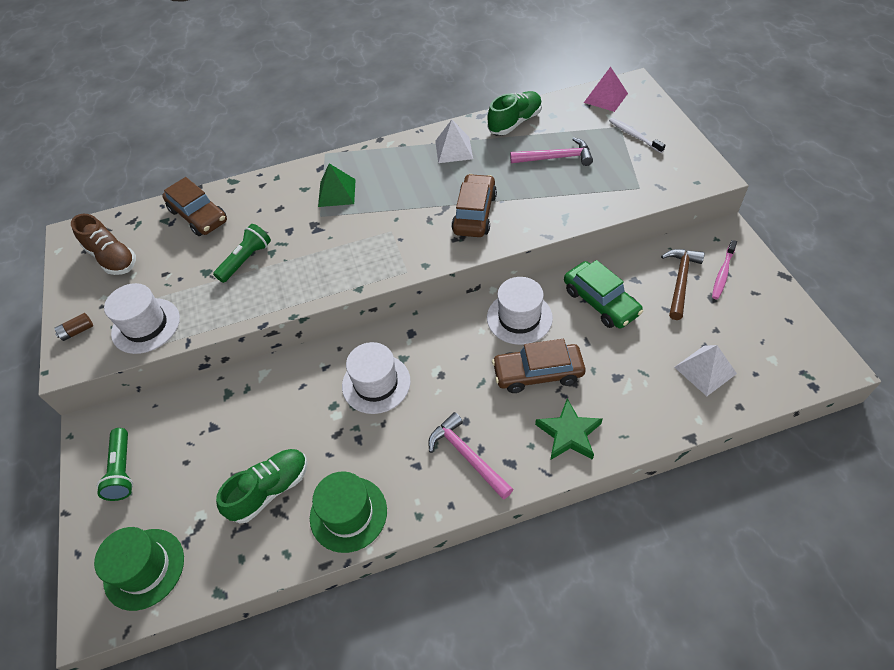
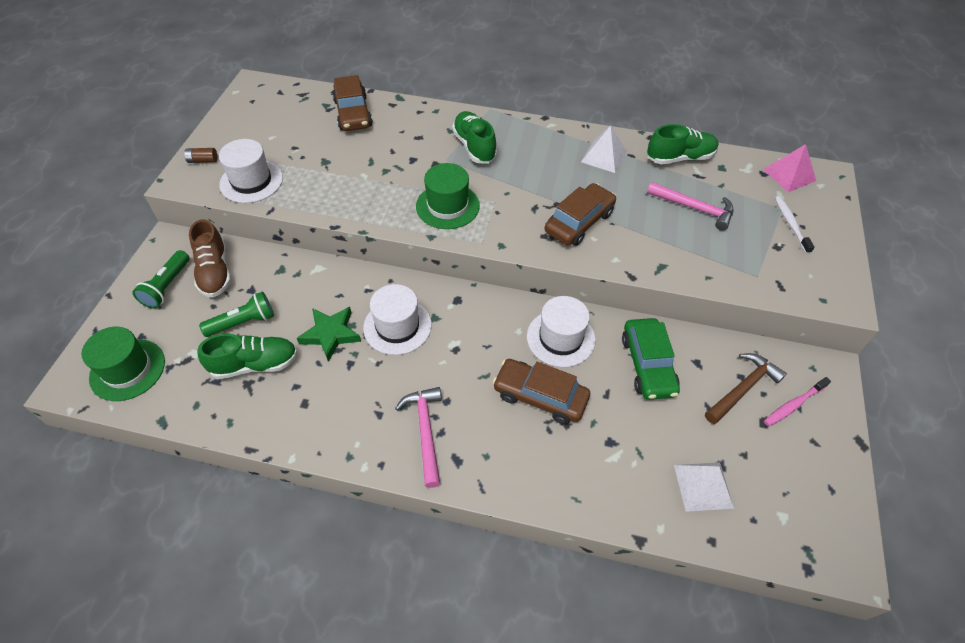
camera: 25 degrees right, 0 degrees up
(112, 258) = (267, 116): brown shoe -> brown shoe (215, 272)
(246, 260) = (361, 167): green flashlight -> green flashlight (243, 322)
(337, 193) = (474, 146): green pyramid -> green shoe
(348, 514) = (297, 420): green hat -> green hat (447, 206)
(569, 434) = (527, 466): green star -> green star (330, 334)

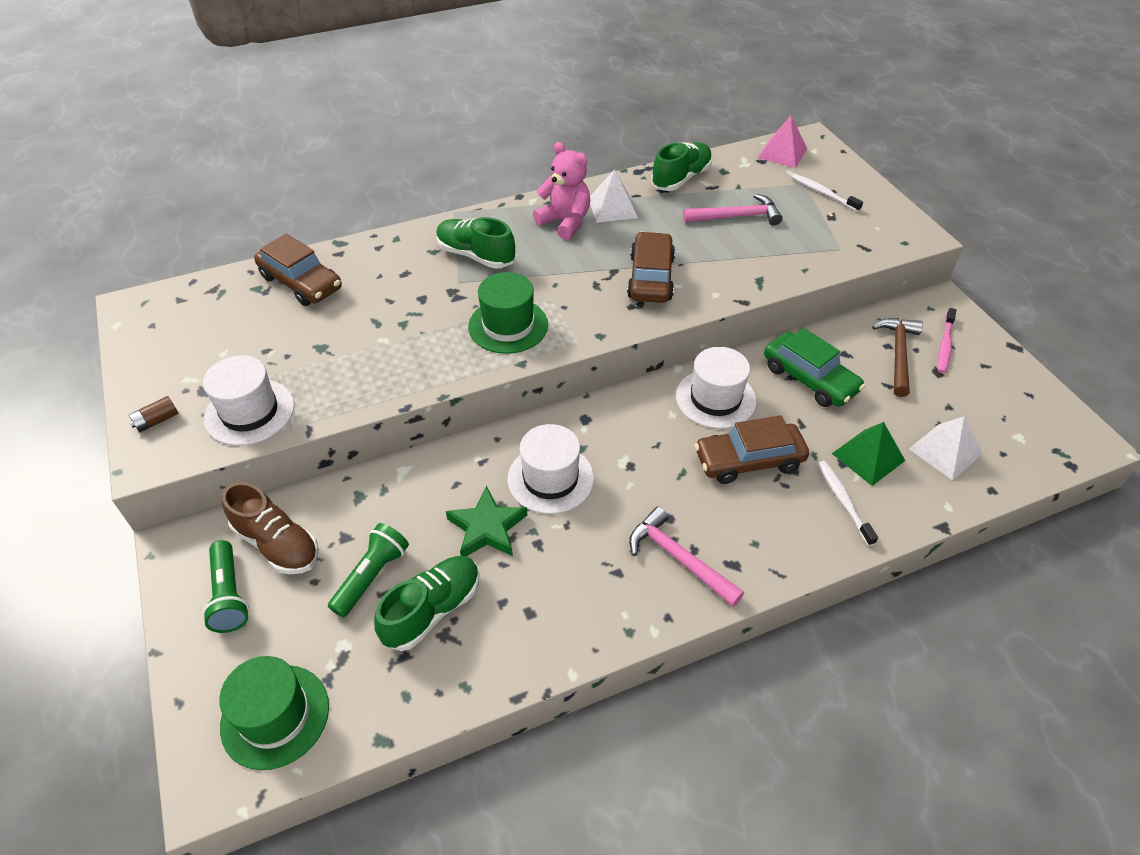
camera: 35 degrees left, 5 degrees down
(558, 151) = (565, 222): none -> pink teddy bear
(580, 470) = (843, 501): none -> white toothbrush
(634, 450) = (868, 457): none -> green pyramid

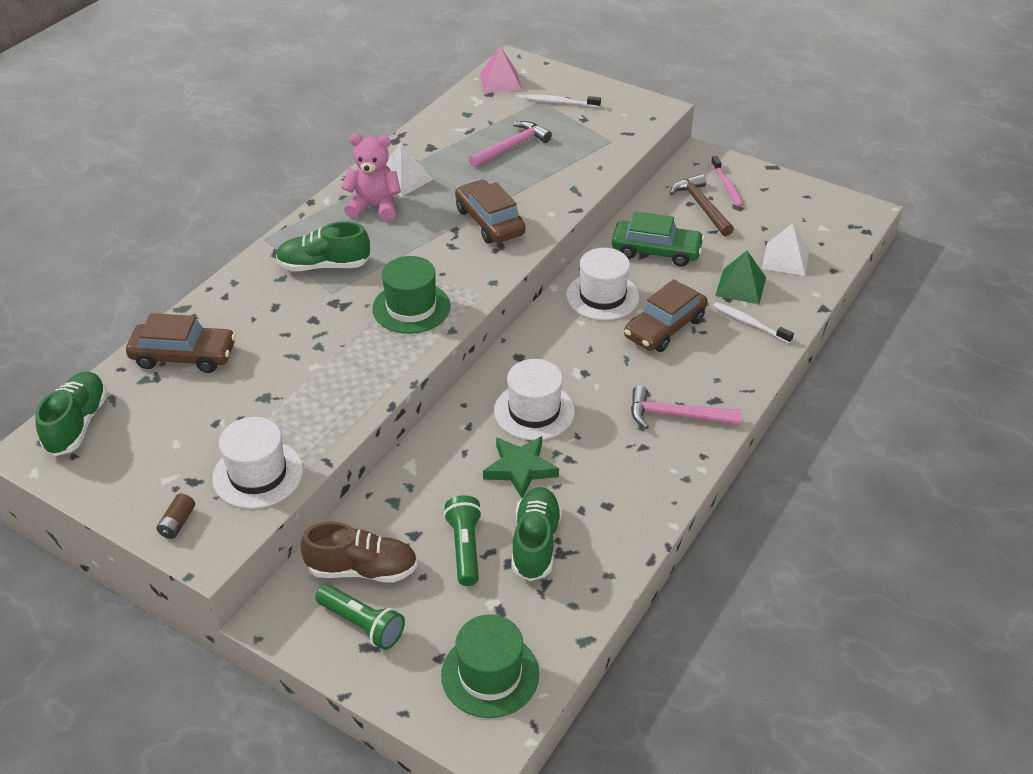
camera: 35 degrees left, 5 degrees down
(681, 178) = (437, 133): green shoe -> green shoe (77, 424)

